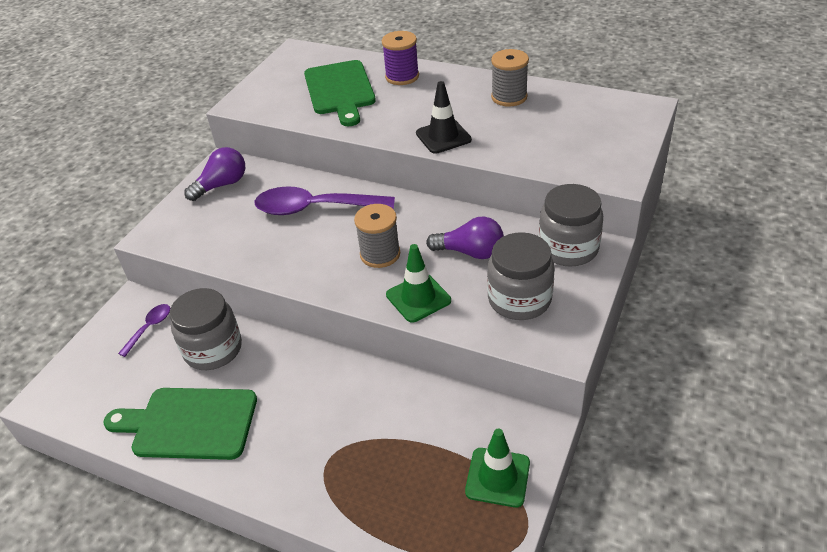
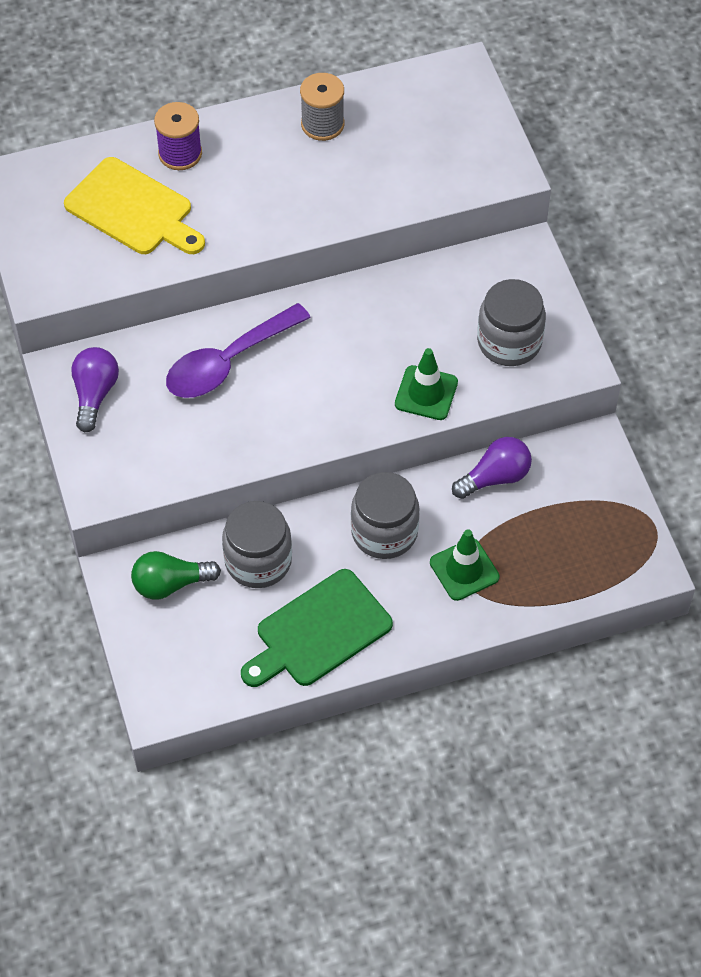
camera: 45 degrees left, 15 degrees up
(149, 328) = (170, 584): purple spoon -> green light bulb
(340, 90) = (133, 210): green cutting board -> yellow cutting board
(380, 254) = (347, 372): grey spool -> none
(443, 137) = (310, 212): black traffic cone -> none
(470, 252) = (424, 320): purple light bulb -> purple light bulb (495, 477)
(497, 477) = (600, 501): green traffic cone -> green traffic cone (464, 570)
(568, 248) = (502, 265): grey jar -> grey jar (384, 532)

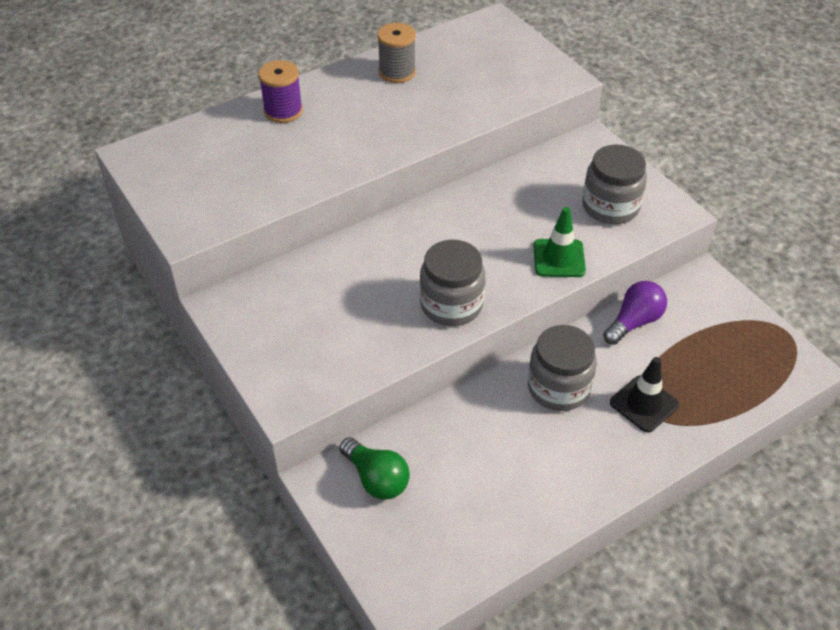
camera: 15 degrees left, 10 degrees down
(95, 394) = (258, 318): purple light bulb -> none
(133, 210) = (255, 157): yellow cutting board -> none
(170, 584) = (376, 479): green light bulb -> green light bulb turned 105 degrees counterclockwise
(228, 362) = (373, 268): purple spoon -> none
(258, 561) = (453, 438): grey jar -> grey jar (451, 305)
(318, 631) = (535, 490): green cutting board -> none
(464, 570) = (644, 404): green traffic cone -> black traffic cone

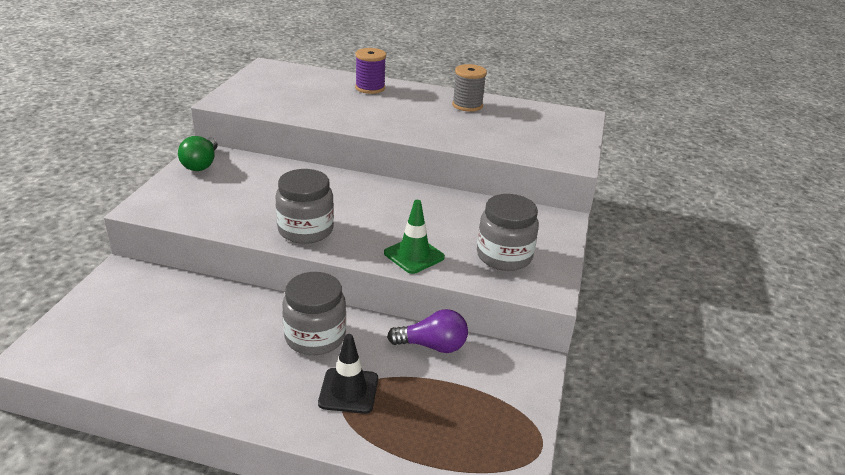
camera: 45 degrees right, 15 degrees down
(376, 479) = (141, 292): green light bulb -> green light bulb (201, 164)

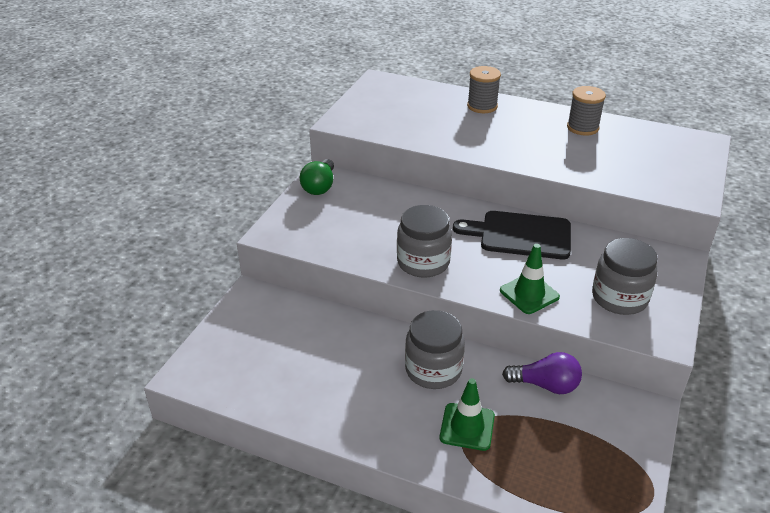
camera: 10 degrees right, 5 degrees up
(348, 391) = (467, 427): black traffic cone -> green traffic cone
(370, 88) = (482, 106): purple spool -> grey spool
(406, 203) = (520, 235): none -> black cutting board

